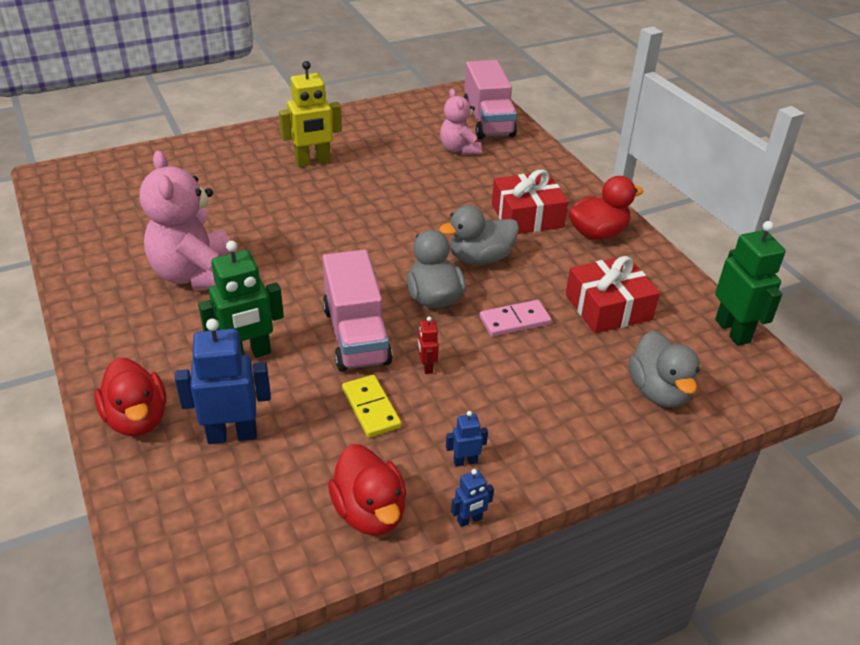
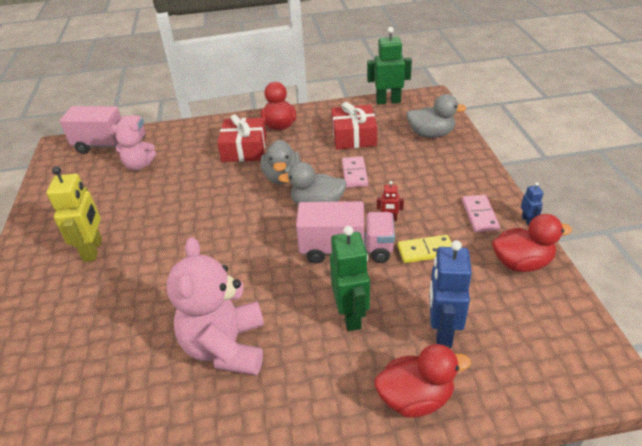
camera: 70 degrees left, 0 degrees up
(196, 275) = (226, 347): pink teddy bear -> pink teddy bear turned 90 degrees clockwise
(465, 461) = (479, 215): blue robot -> pink domino

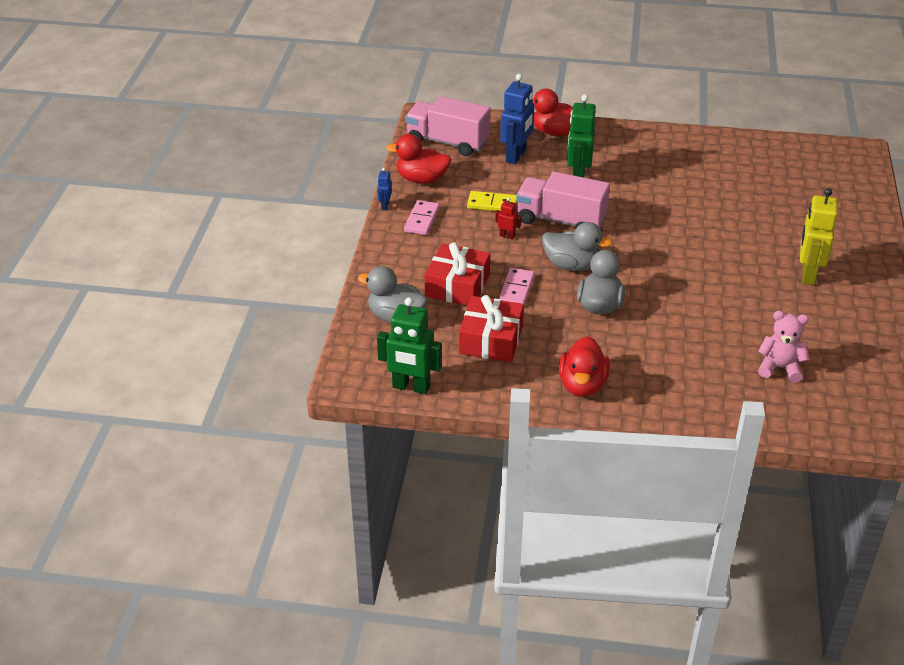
camera: 165 degrees left, 0 degrees up
(111, 145) = (828, 414): pink truck -> pink truck (447, 142)
(226, 347) = (678, 180): pink teddy bear -> none
(244, 149) = (638, 357): red gift -> red gift (457, 286)

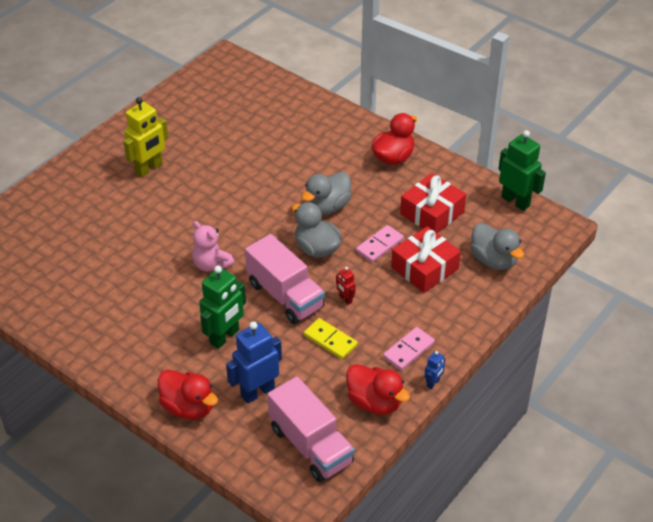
camera: 150 degrees left, 5 degrees up
(780, 368) = (251, 118): pink teddy bear -> pink teddy bear (211, 264)

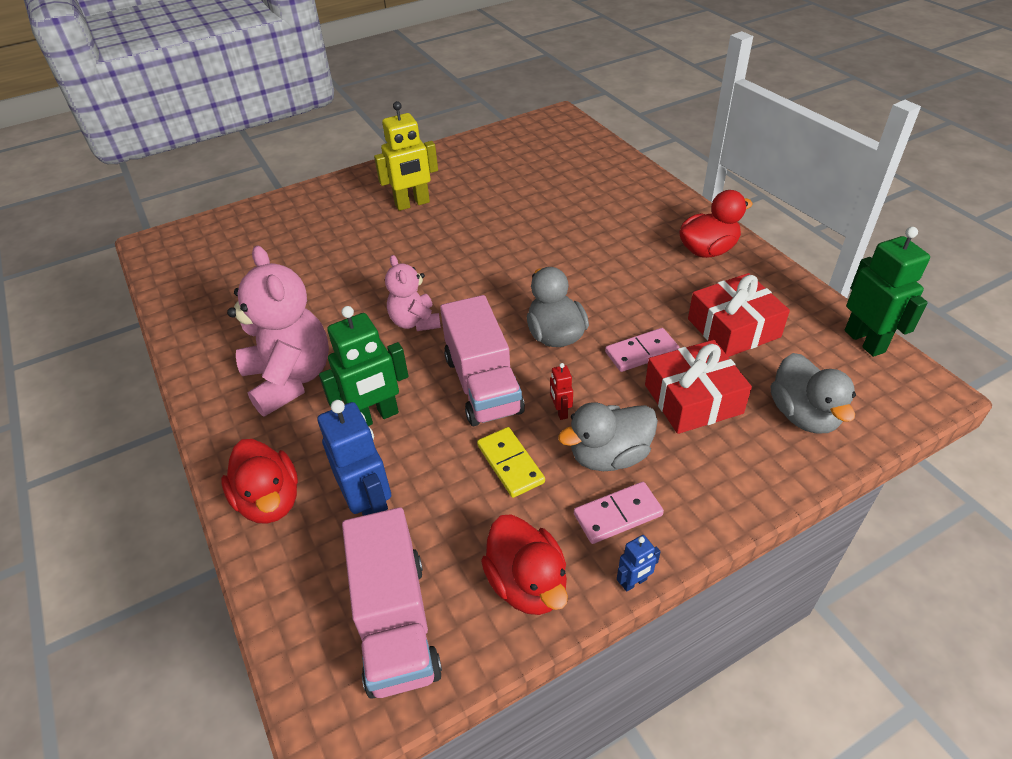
camera: 25 degrees right, 0 degrees up
(146, 329) = (290, 379): none -> pink teddy bear
(257, 392) = (370, 508): blue robot -> blue robot turned 75 degrees clockwise
(327, 207) = (595, 288): grey duck -> grey duck (609, 456)

